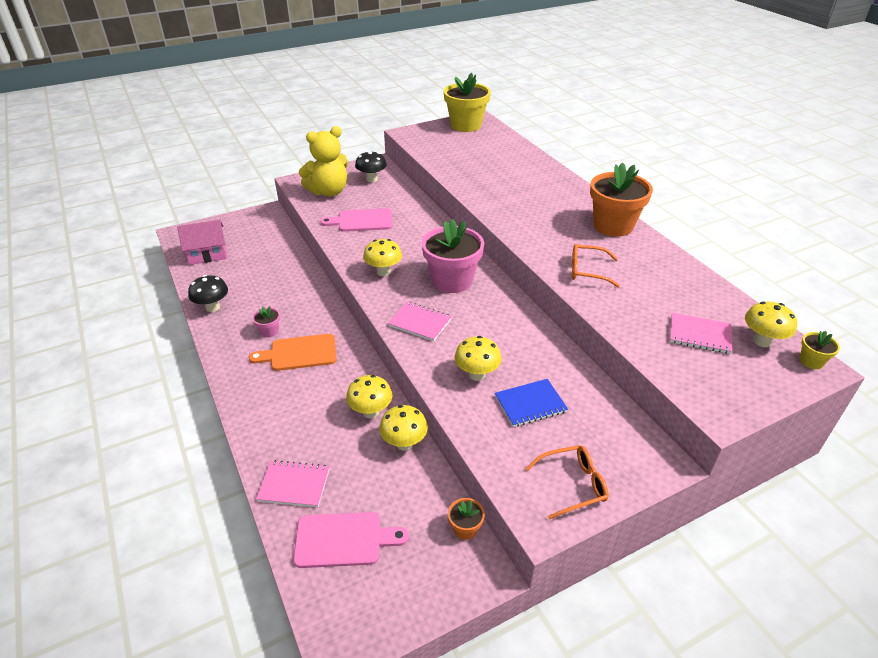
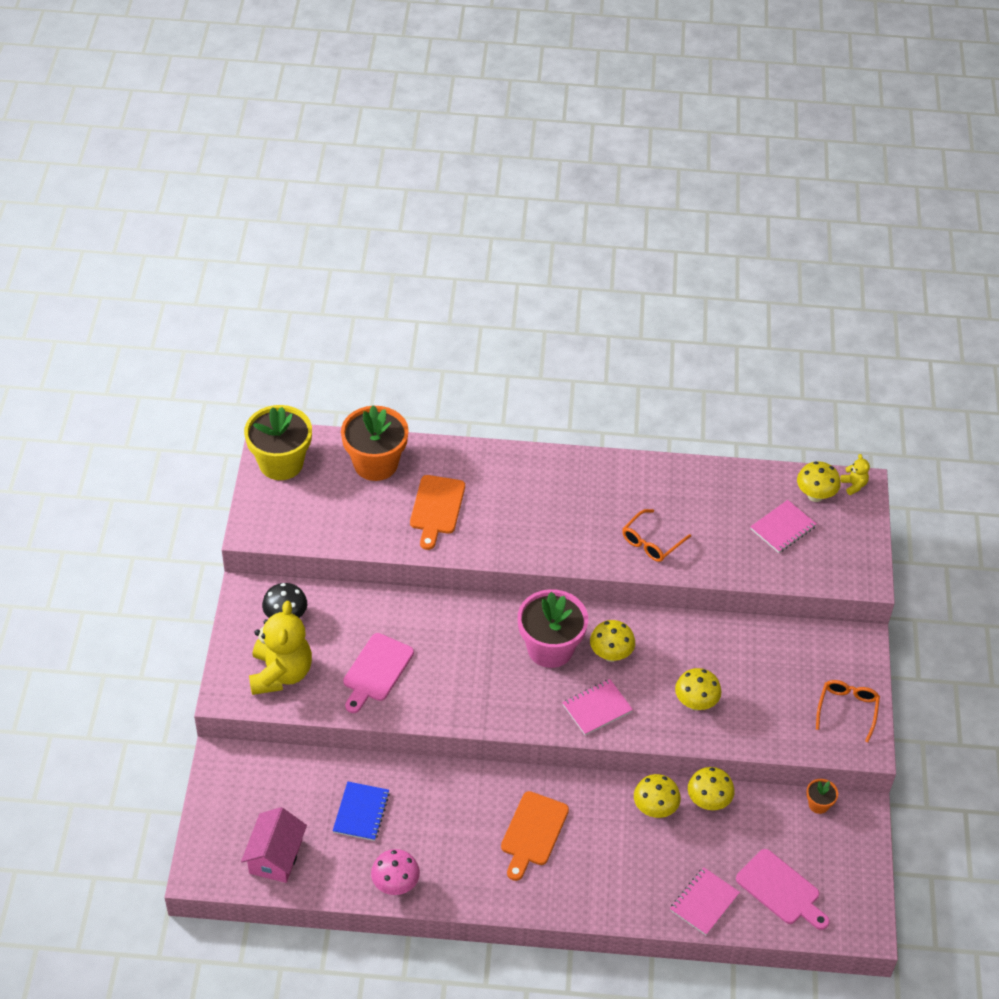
camera: 60 degrees left, 10 degrees up
(212, 307) = (395, 884): black mushroom -> pink mushroom
(269, 331) = (478, 845): pink flower pot -> none
(343, 540) = (780, 890): pink cutting board -> pink cutting board turned 105 degrees clockwise
(383, 272) = (492, 698): yellow mushroom -> yellow mushroom (611, 654)
(498, 178) = (436, 508): none -> orange cutting board
(530, 404) = (753, 686): blue notebook -> blue notebook (361, 812)
(613, 226) = (597, 475): orange flower pot -> orange flower pot (375, 464)
(811, 361) = (854, 485): yellow flower pot -> yellow teddy bear

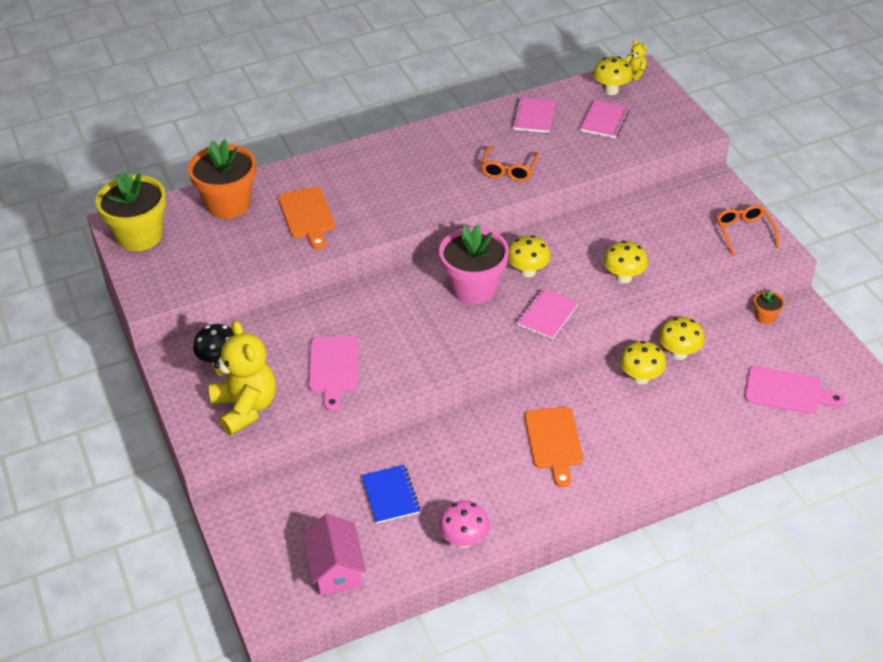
camera: 25 degrees left, 5 degrees down
(704, 902) = (735, 429): pink notebook -> pink notebook (534, 117)

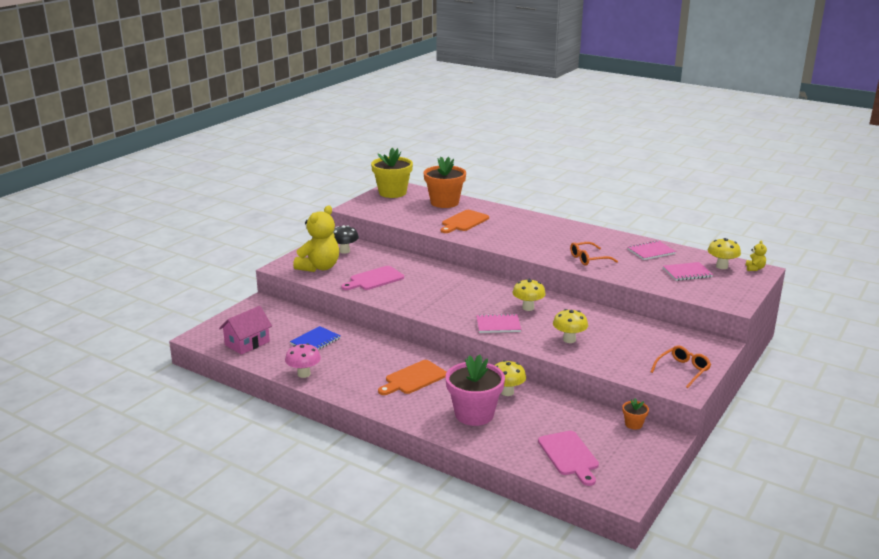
camera: 55 degrees right, 20 degrees down
(474, 288) = (490, 296): pink flower pot -> pink flower pot (474, 414)
(679, 353) = (549, 400): yellow mushroom -> none

